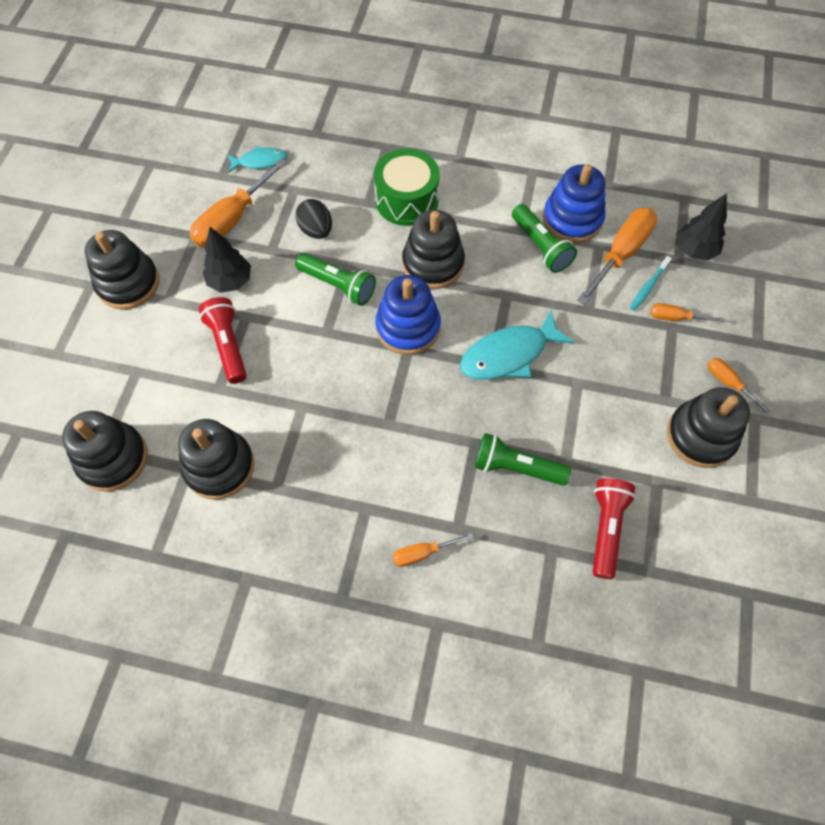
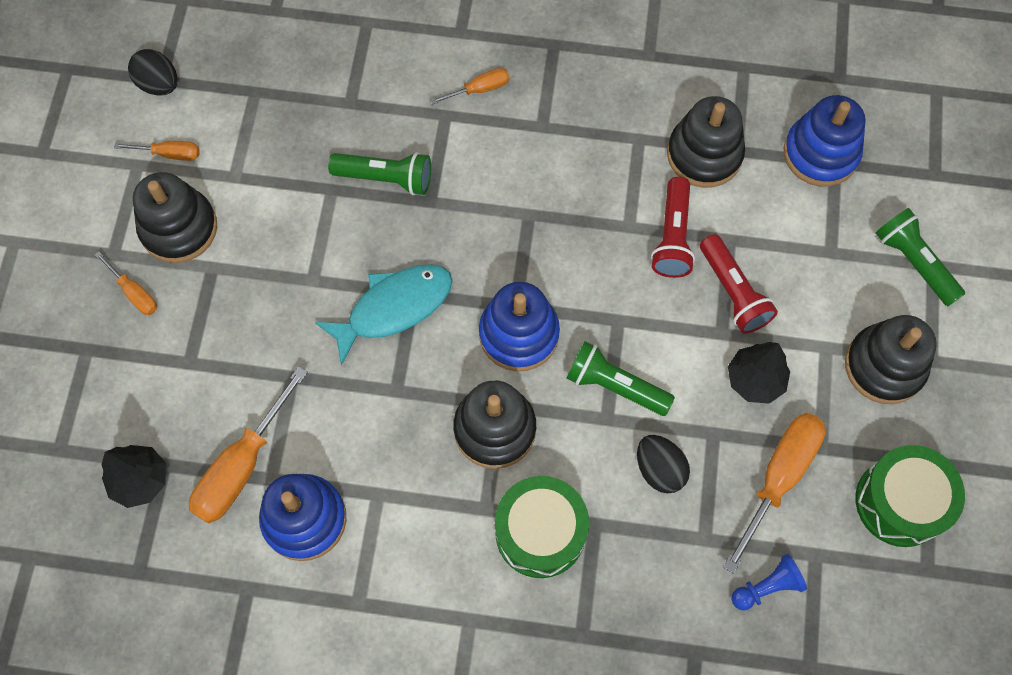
camera: 175 degrees right, 5 degrees up
(113, 458) = (820, 153): black stacking toy -> blue stacking toy
(153, 200) = (900, 502): none -> green drum
(260, 161) = (767, 586): turquoise fish -> blue pawn
(541, 246) = (350, 469): green flashlight -> green flashlight (913, 262)
(606, 528) = (294, 126): red flashlight -> red flashlight (673, 237)
(648, 287) = (212, 417): turquoise toothbrush -> none
(675, 318) = (183, 374): orange screwdriver -> orange screwdriver (169, 154)
(749, 587) = (159, 84): none -> black egg

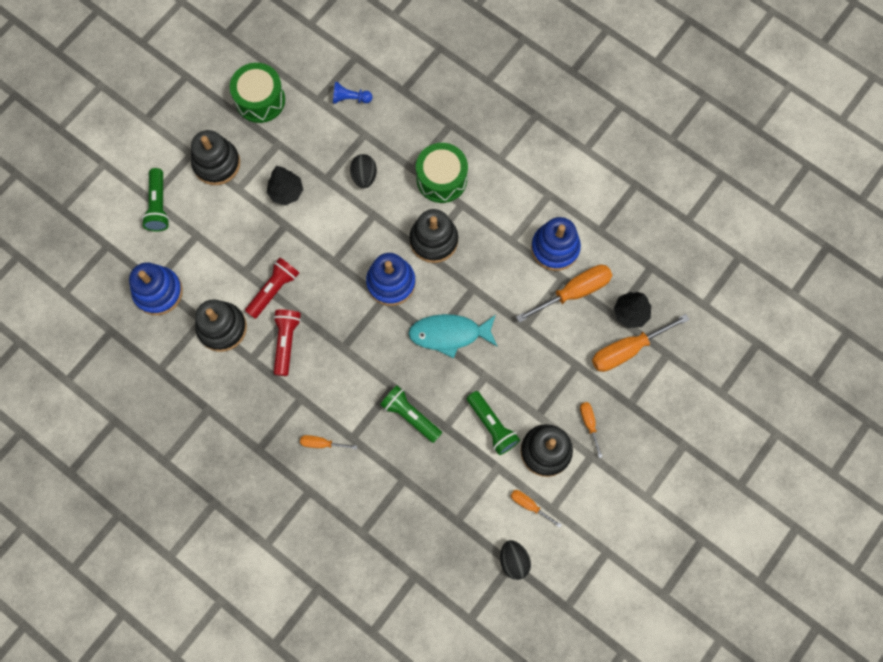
camera: 150 degrees left, 5 degrees up
(614, 386) = (359, 228): green flashlight -> green flashlight (492, 426)
(733, 292) = (263, 242): red flashlight -> red flashlight (286, 342)
(778, 478) = (309, 141): orange screwdriver -> orange screwdriver (627, 350)

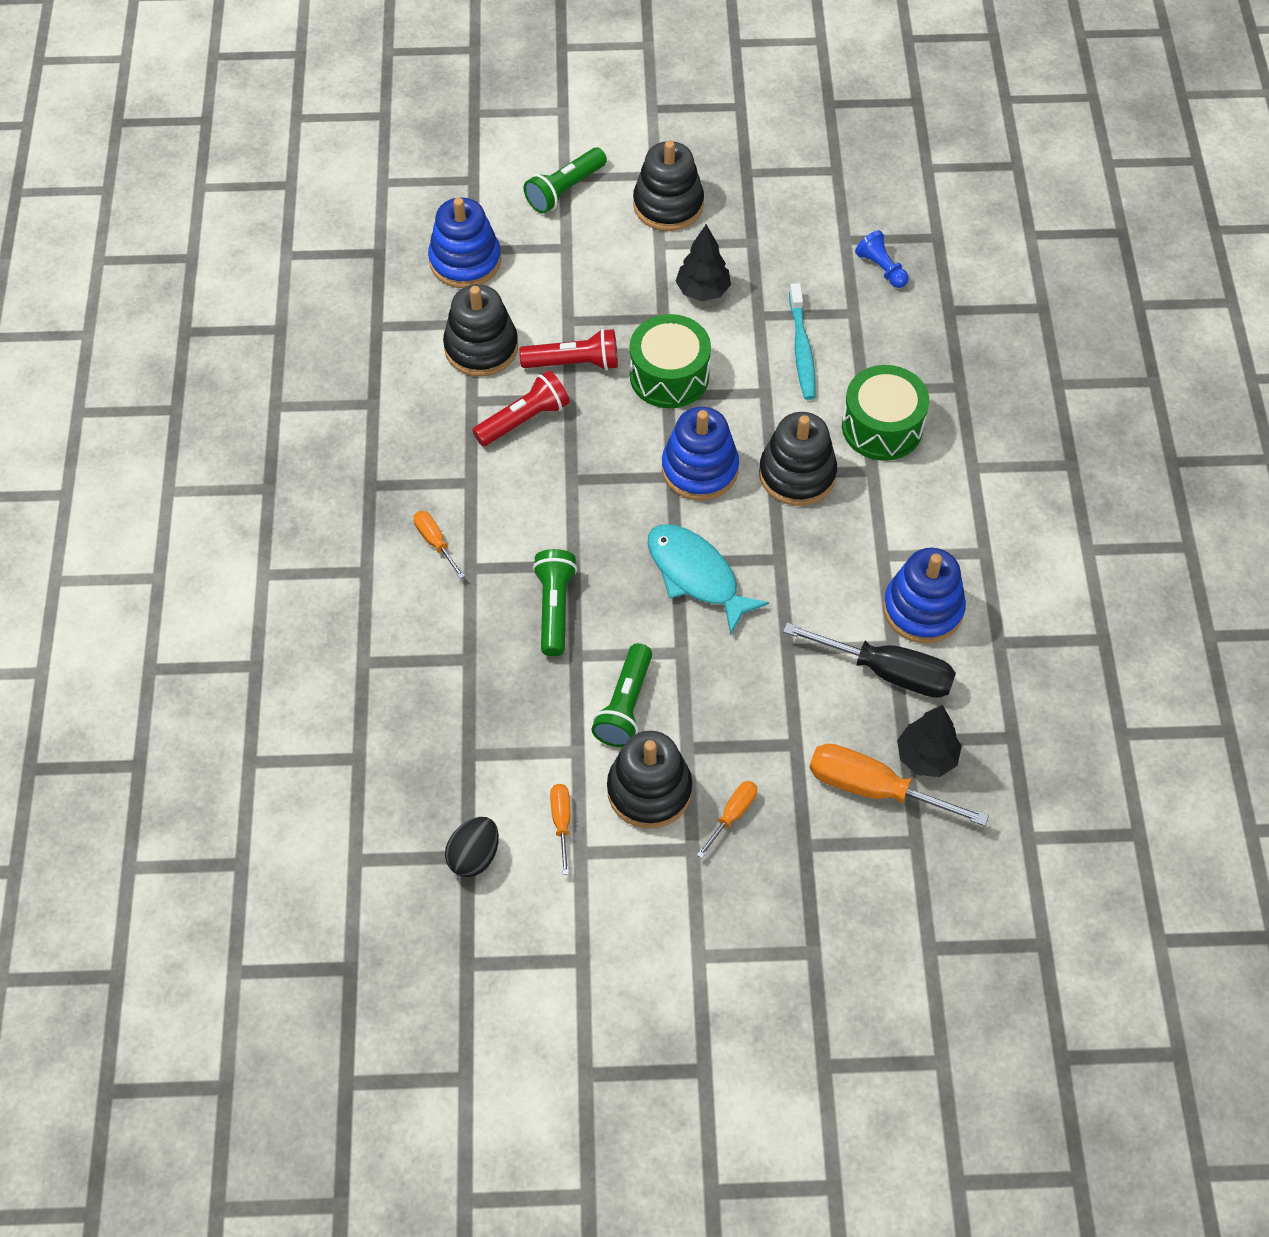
camera: 50 degrees right, 15 degrees down
(260, 100) = (786, 189): green drum -> green drum (669, 376)
(364, 176) = (802, 349): black egg -> turquoise toothbrush
(574, 292) = (887, 672): orange screwdriver -> black screwdriver

